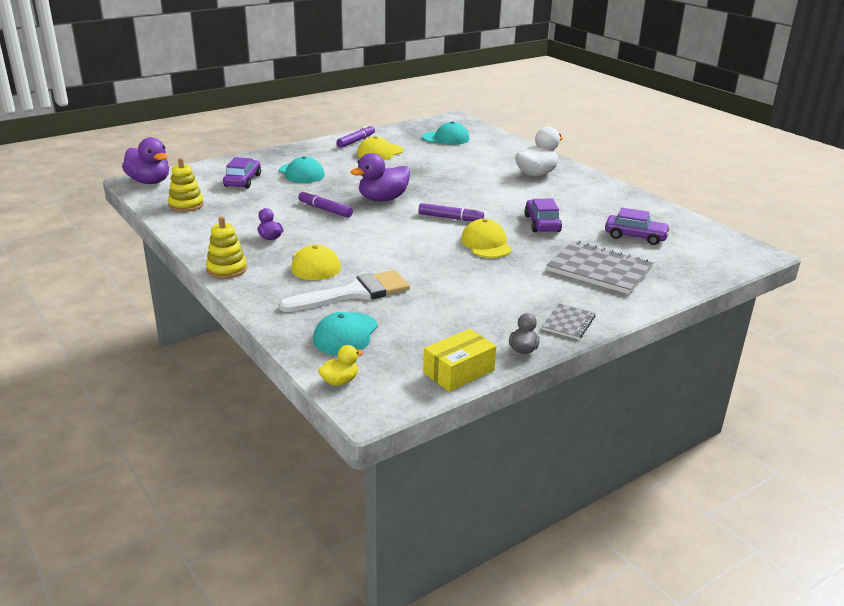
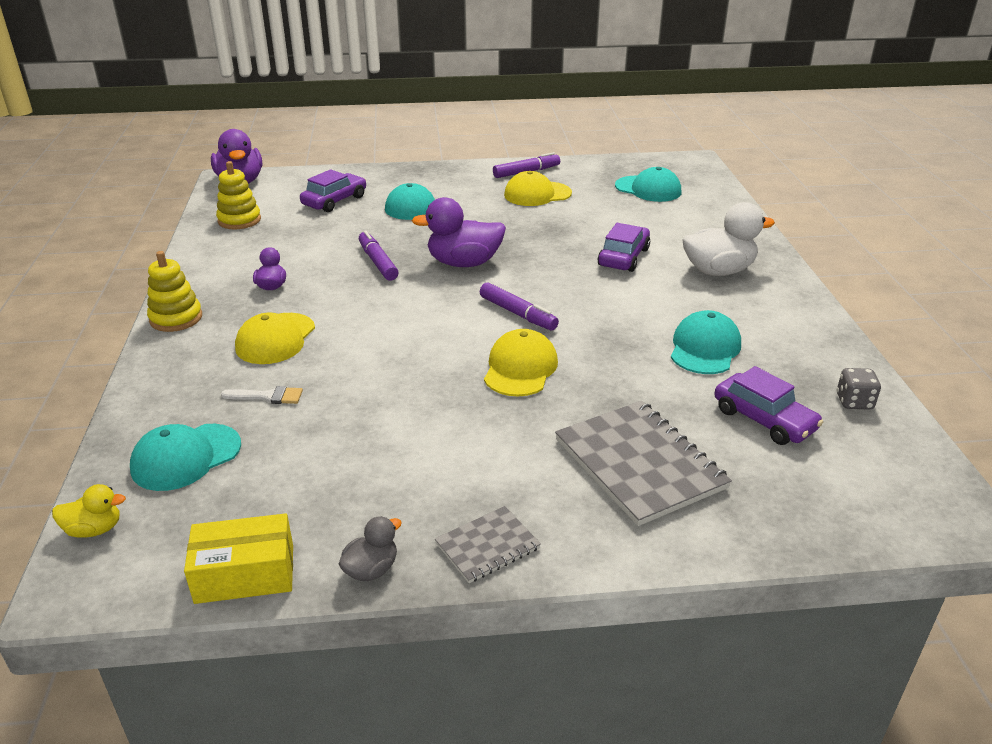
camera: 30 degrees right, 5 degrees up
(354, 293) = (268, 396): white brush -> white brush, size x0.43
(542, 223) = (637, 356): purple car -> purple car (623, 257)
(571, 212) = (705, 348): none -> turquoise cap
(667, 219) = (854, 402): none -> grey dice

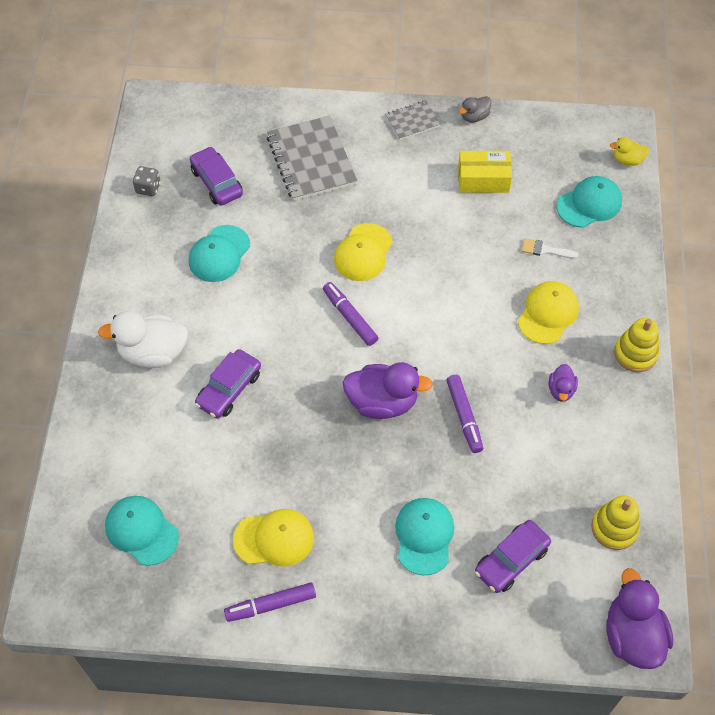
camera: 170 degrees left, 25 degrees up
(245, 574) = (539, 123): yellow box -> yellow box (483, 179)

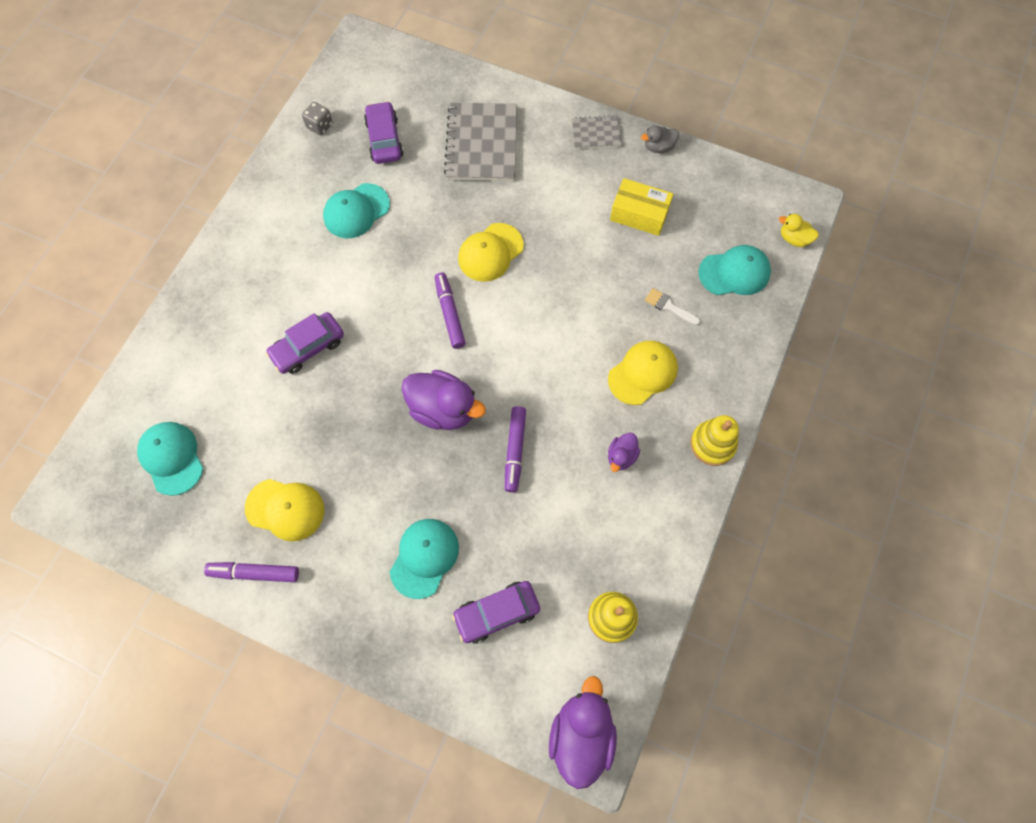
camera: 20 degrees right, 10 degrees up
(153, 353) = (255, 289): white duck -> none

